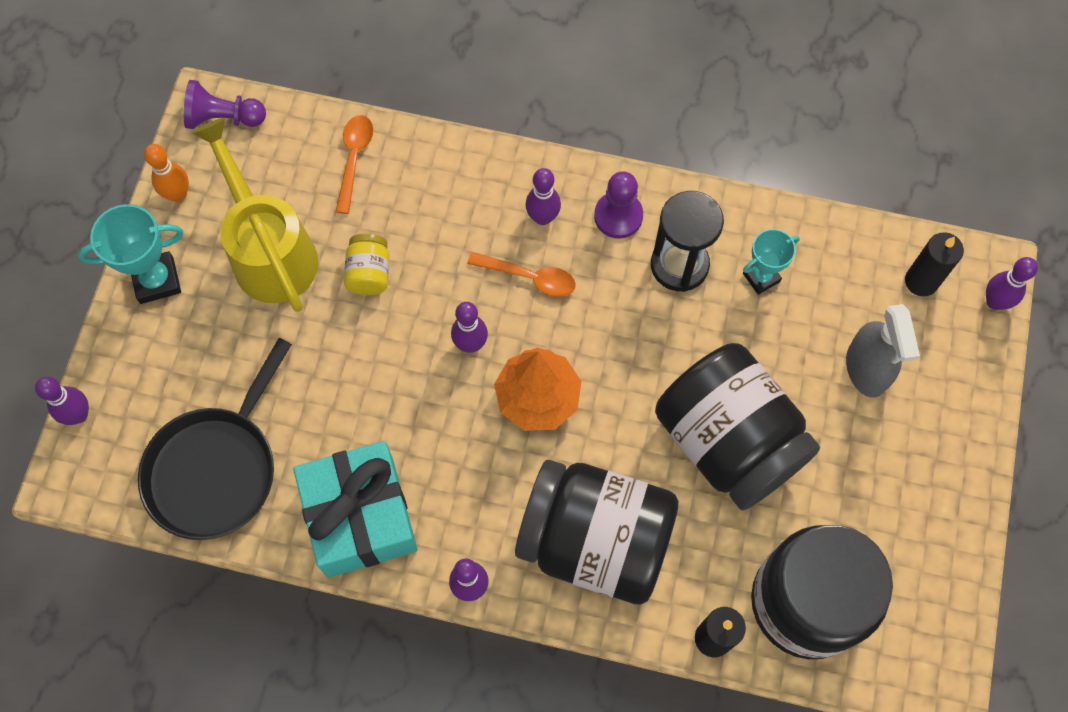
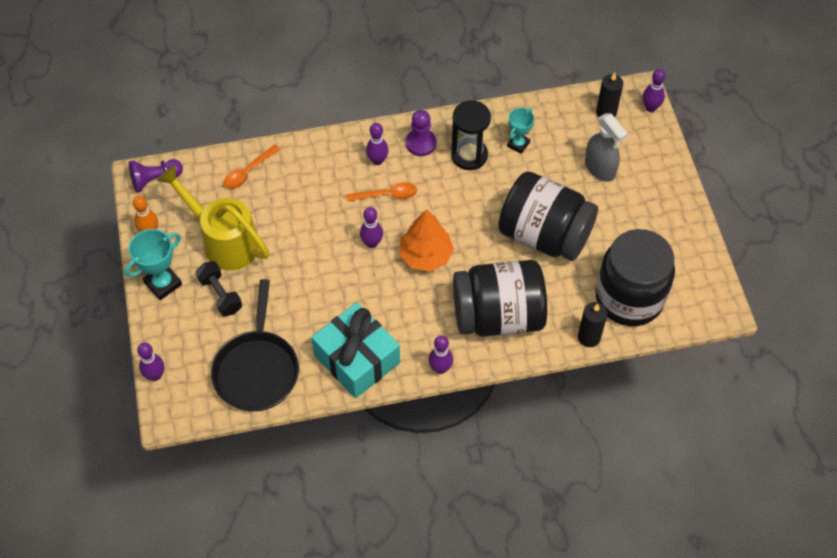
camera: 25 degrees left, 10 degrees down
(224, 331) = (220, 295): none -> black dumbbell
(354, 159) = (248, 172): orange spoon -> orange spoon turned 120 degrees counterclockwise
(369, 273) = (291, 229): yellow jar -> none

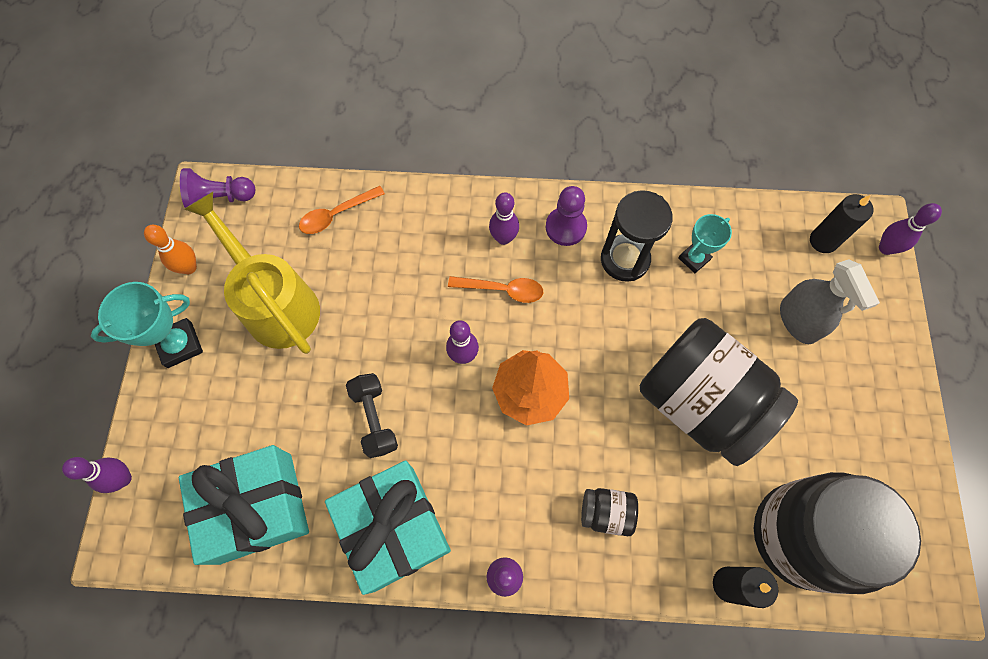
camera: 15 degrees right, 10 degrees up
(220, 295) = (246, 380): black dumbbell -> black dumbbell (374, 419)
(257, 370) = (256, 507): black pan -> turquoise gift
(498, 316) = (606, 513): black jar -> black jar, size x0.41

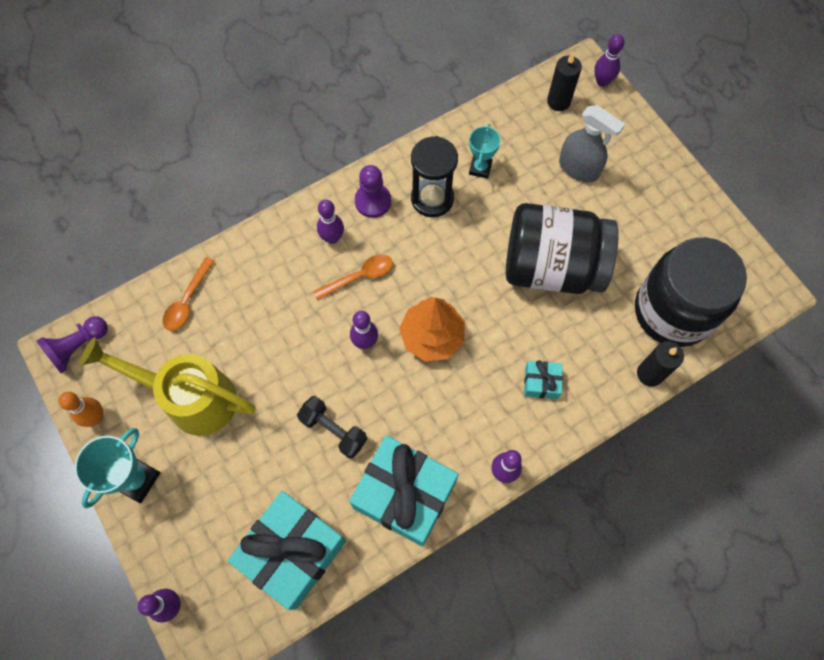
camera: 35 degrees left, 0 degrees up
(606, 513) = (541, 382): black jar -> turquoise gift

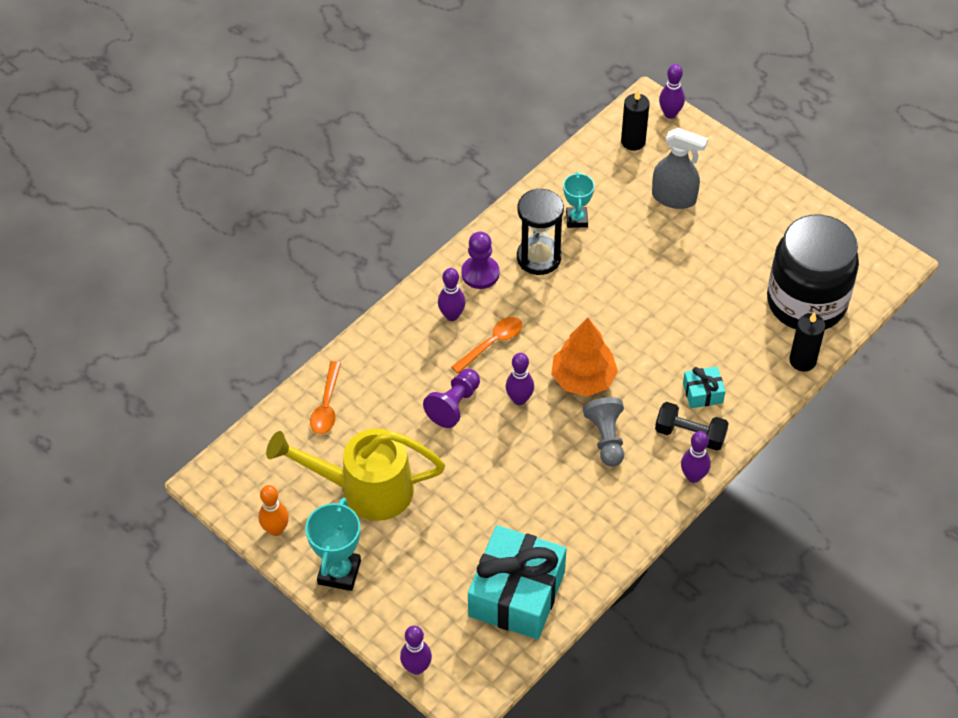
camera: 15 degrees left, 15 degrees down
(78, 347) = (232, 473): purple pawn -> purple pawn (454, 405)
(333, 430) = (517, 482): black dumbbell -> black dumbbell (690, 434)
(404, 494) = (606, 519): turquoise gift -> none
(433, 406) = (606, 438): none -> grey pawn
(552, 267) = (678, 291): black jar -> none

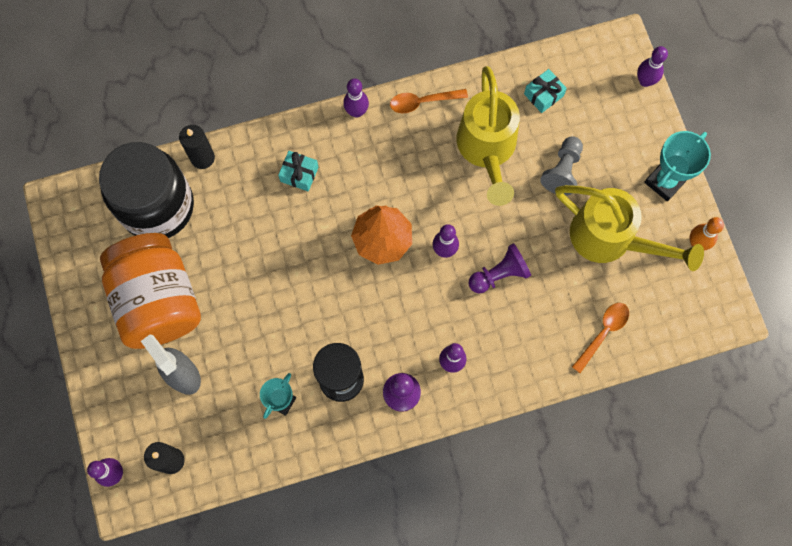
camera: 150 degrees left, 20 degrees up
(492, 343) = (434, 315): orange spoon -> orange spoon (422, 102)
(517, 594) = (543, 95): turquoise gift -> turquoise gift, size x0.45
(539, 509) = (487, 149): none -> yellow watering can
(606, 438) = (399, 178): grey pawn -> grey pawn (562, 171)
(690, 434) = (334, 146): black dumbbell -> none
(740, 236) = (158, 301): none -> orange jar

